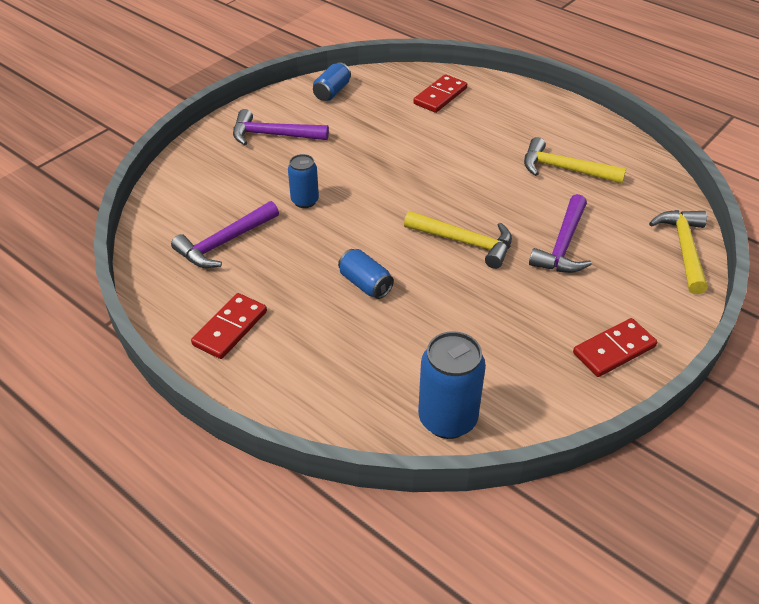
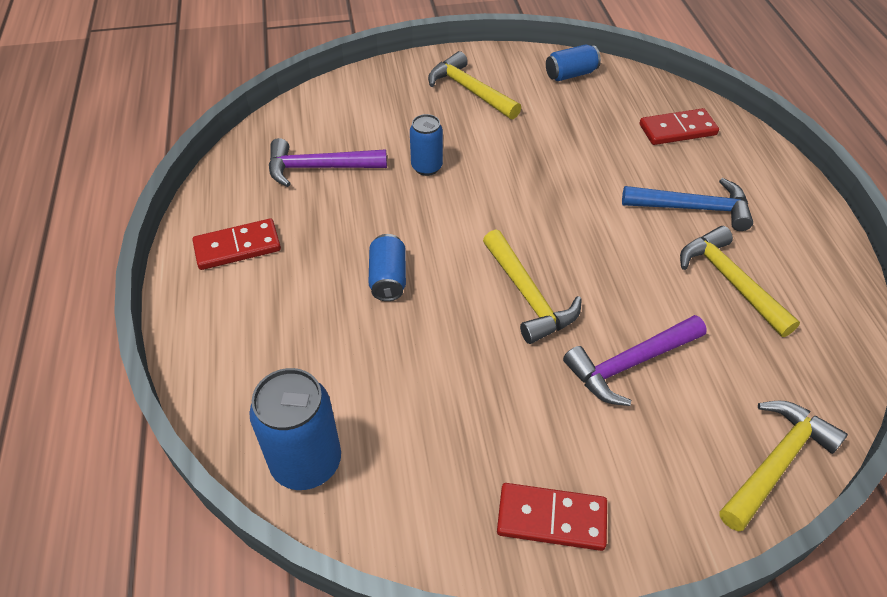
camera: 40 degrees right, 5 degrees up
(273, 135) = (469, 90): purple hammer -> yellow hammer
(501, 139) = (693, 208): none -> blue hammer

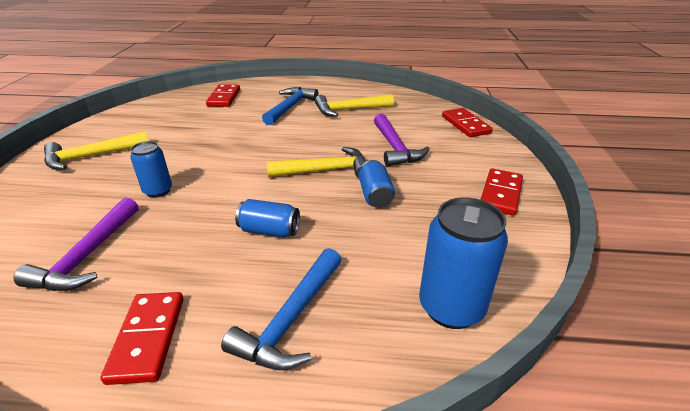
camera: 75 degrees left, 15 degrees down
(269, 332) = (291, 320): none -> blue hammer
(571, 74) = (131, 117): blue can -> blue can (375, 195)
(776, 462) = (465, 125): yellow hammer -> red domino

